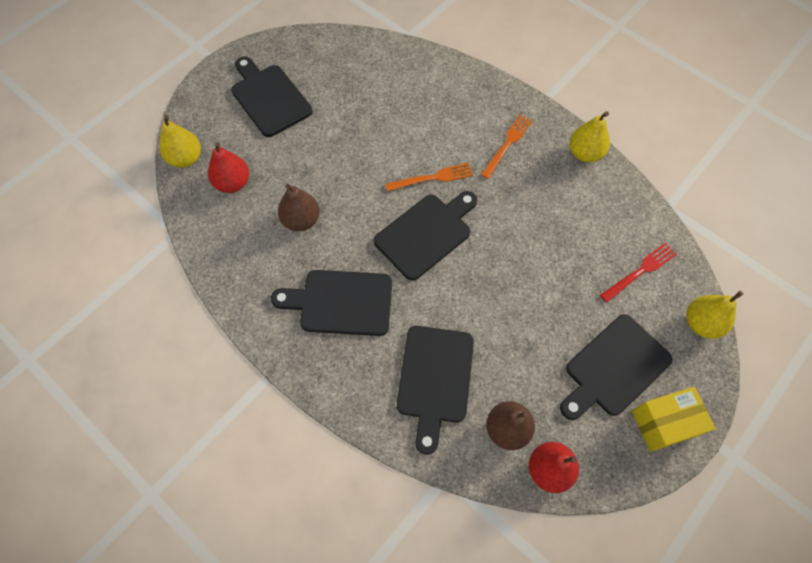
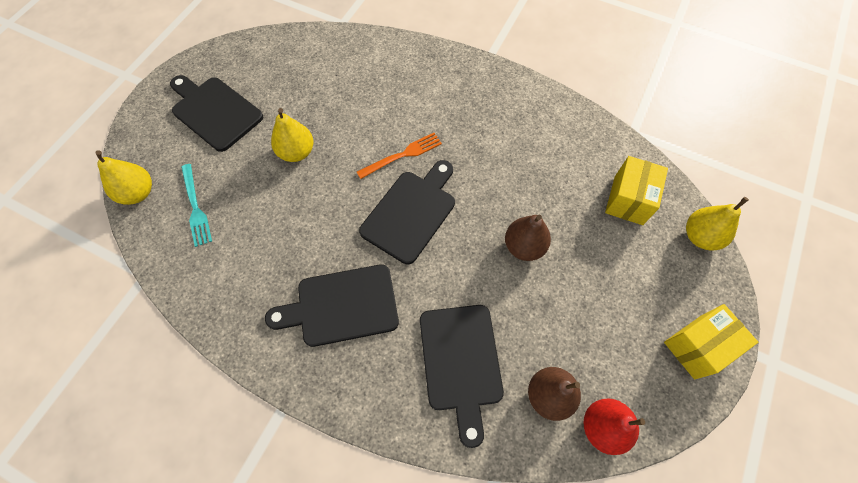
camera: 15 degrees left, 0 degrees up
(233, 183) = (195, 207): red pear -> turquoise fork
(301, 220) = (278, 229): brown pear -> brown pear (524, 246)
(507, 144) = (466, 106): orange fork -> none
(584, 153) = (542, 99): yellow pear -> yellow pear (296, 152)
(614, 368) = (634, 302): black cutting board -> none
(640, 271) = (628, 200): red fork -> yellow box

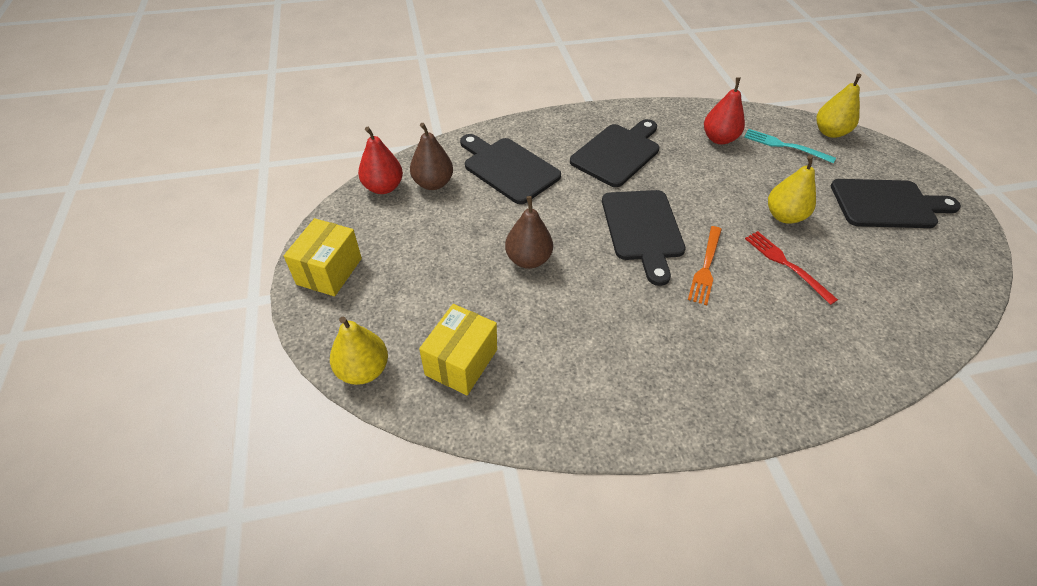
camera: 140 degrees right, 15 degrees down
(234, 255) = (719, 139): none -> red pear
(348, 122) = (786, 264): none -> red fork
(628, 200) = (461, 362): yellow box -> yellow box turned 45 degrees clockwise

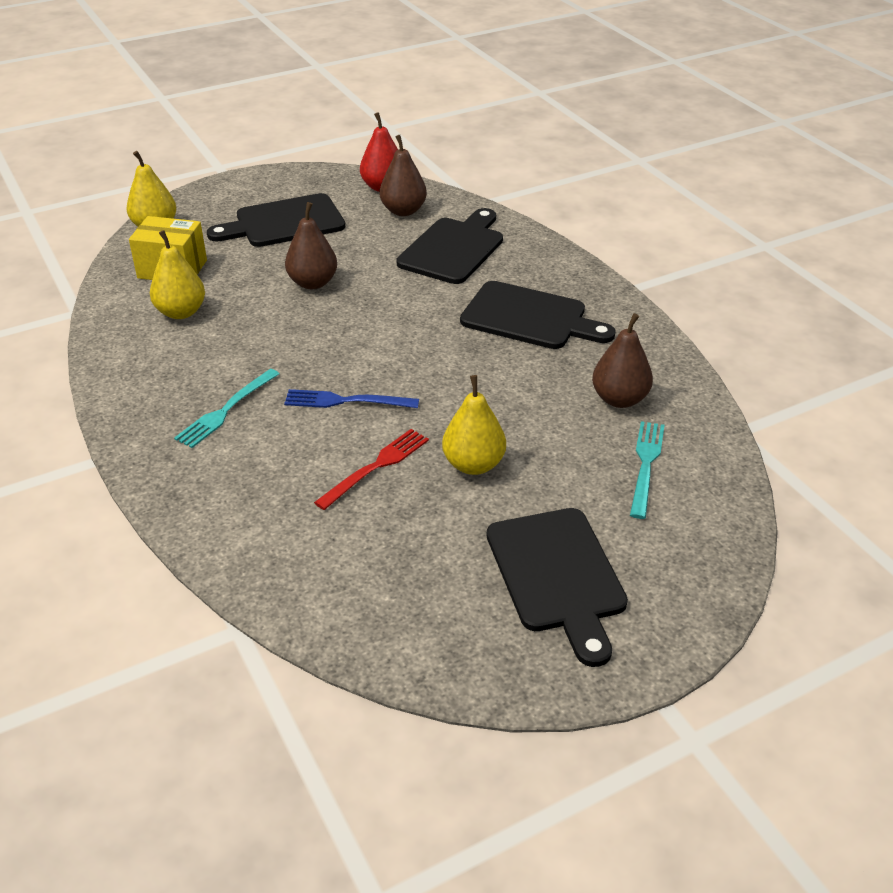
camera: 75 degrees right, 10 degrees down
(329, 271) = (259, 187): yellow box -> none
(643, 229) = (392, 350): black cutting board -> black cutting board (284, 223)
(705, 267) = (346, 401): orange fork -> blue fork
(710, 345) = (226, 410): none -> turquoise fork
(719, 139) = (619, 399): red pear -> brown pear
(830, 132) = (721, 516): yellow pear -> yellow pear (181, 312)

